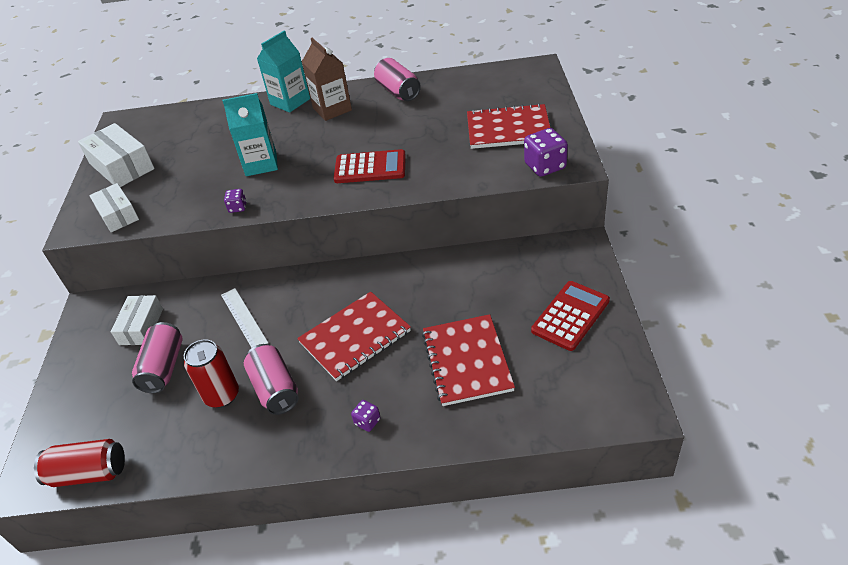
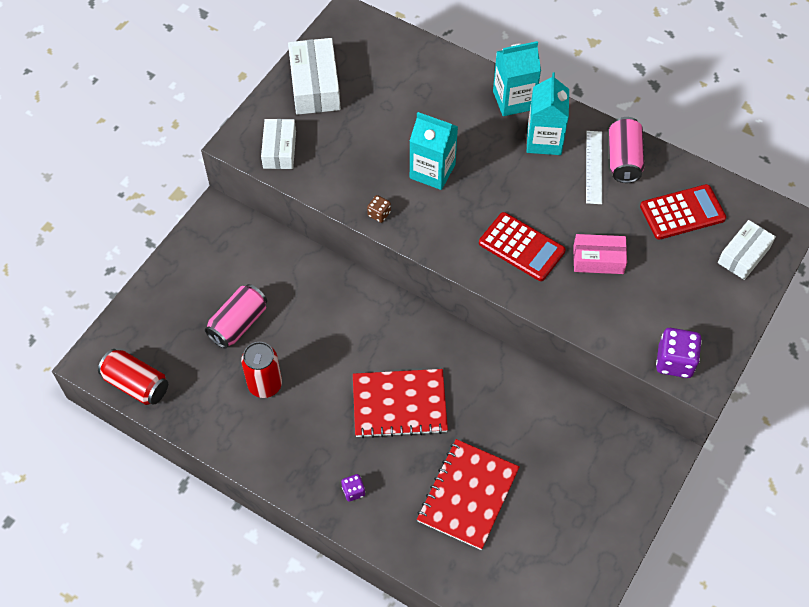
camera: 30 degrees right, 15 degrees up
(141, 326) = (244, 267): white box -> white box (744, 255)
(238, 207) = (379, 214): purple dice -> brown dice
(243, 318) = (327, 318): white ruler -> white ruler (594, 167)
(275, 389) = (307, 408): pink can -> none
(332, 109) = (544, 140): brown carton -> turquoise carton
(433, 145) = (598, 259): none -> pink box
(508, 129) = (683, 289): red notebook -> none
(570, 316) = (586, 517): red calculator -> red calculator (682, 213)

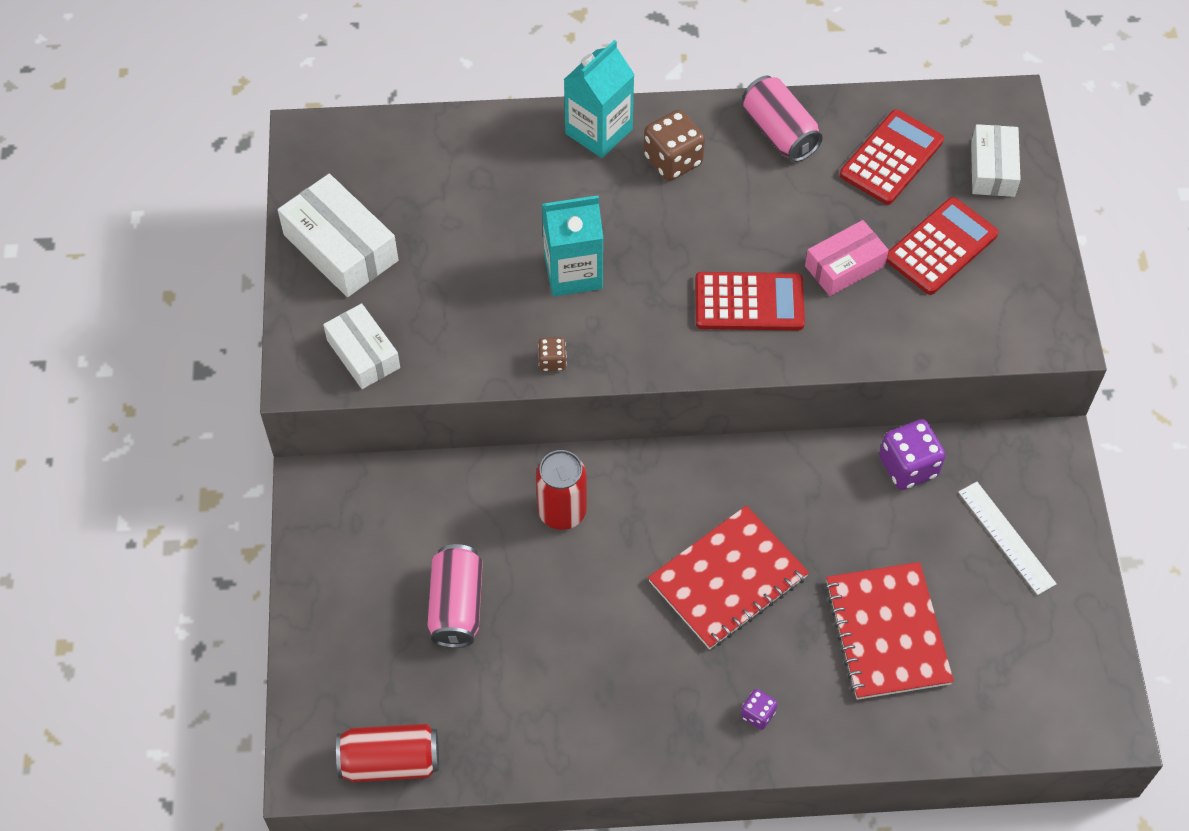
camera: 35 degrees left, 0 degrees up
(265, 384) = (551, 658): red can -> red can (562, 511)
(544, 140) = (673, 160): turquoise carton -> brown dice
(594, 167) = (754, 160): white ruler -> white ruler (1006, 537)
(670, 283) = (941, 247): none -> red calculator
(674, 361) = (1015, 333): purple dice -> purple dice (908, 466)

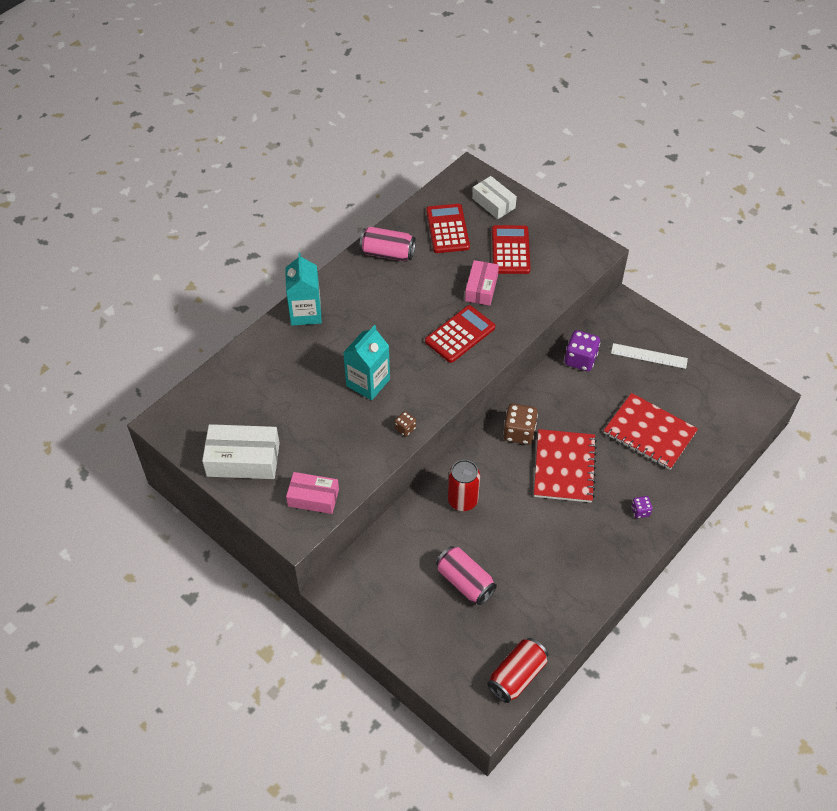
camera: 45 degrees left, 5 degrees down
(363, 354) = (313, 498): white box -> pink box
(673, 160) = (354, 300): brown dice -> brown dice (519, 432)

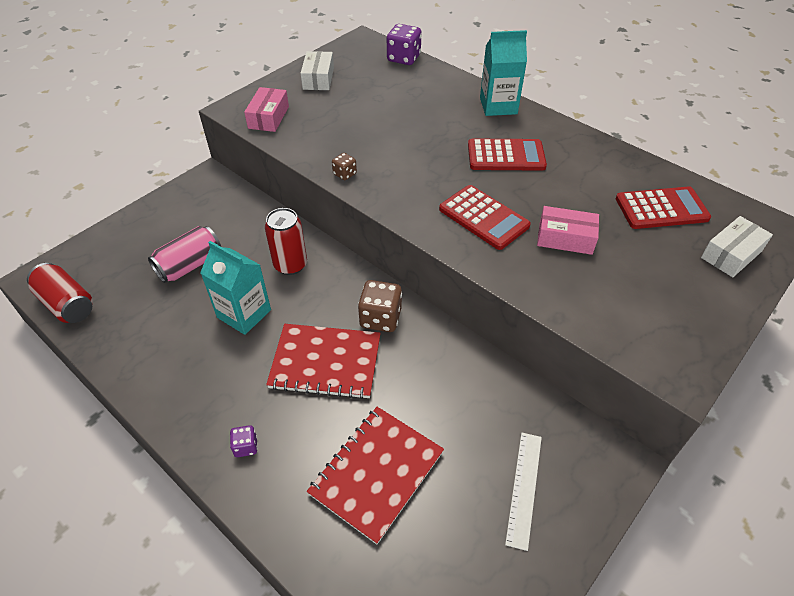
camera: 90 degrees right, 5 degrees down
(243, 459) = (318, 78): white box -> white box, size x0.66
(368, 382) = (407, 148): turquoise carton -> turquoise carton (244, 314)
(387, 253) = (601, 159): pink can -> none
(510, 250) = (645, 269): red calculator -> red calculator (506, 156)
(580, 359) = (504, 392): purple dice -> purple dice (403, 58)

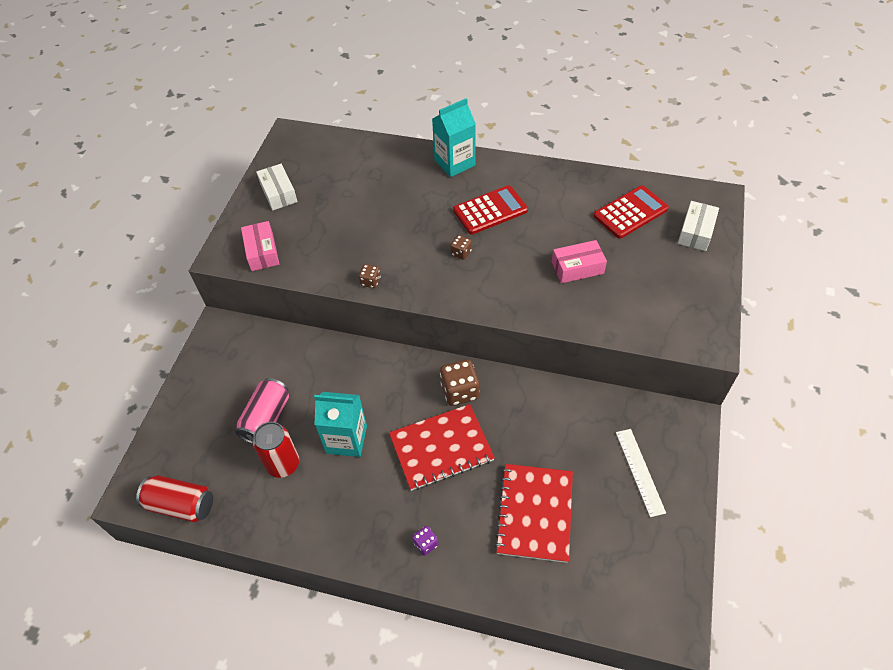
camera: 25 degrees left, 5 degrees up
(290, 265) = (355, 378): red can -> red can (283, 464)
(403, 58) = (342, 142): purple dice -> none
(450, 181) = (461, 253): none -> brown dice
(483, 218) = (507, 275): red calculator -> none

